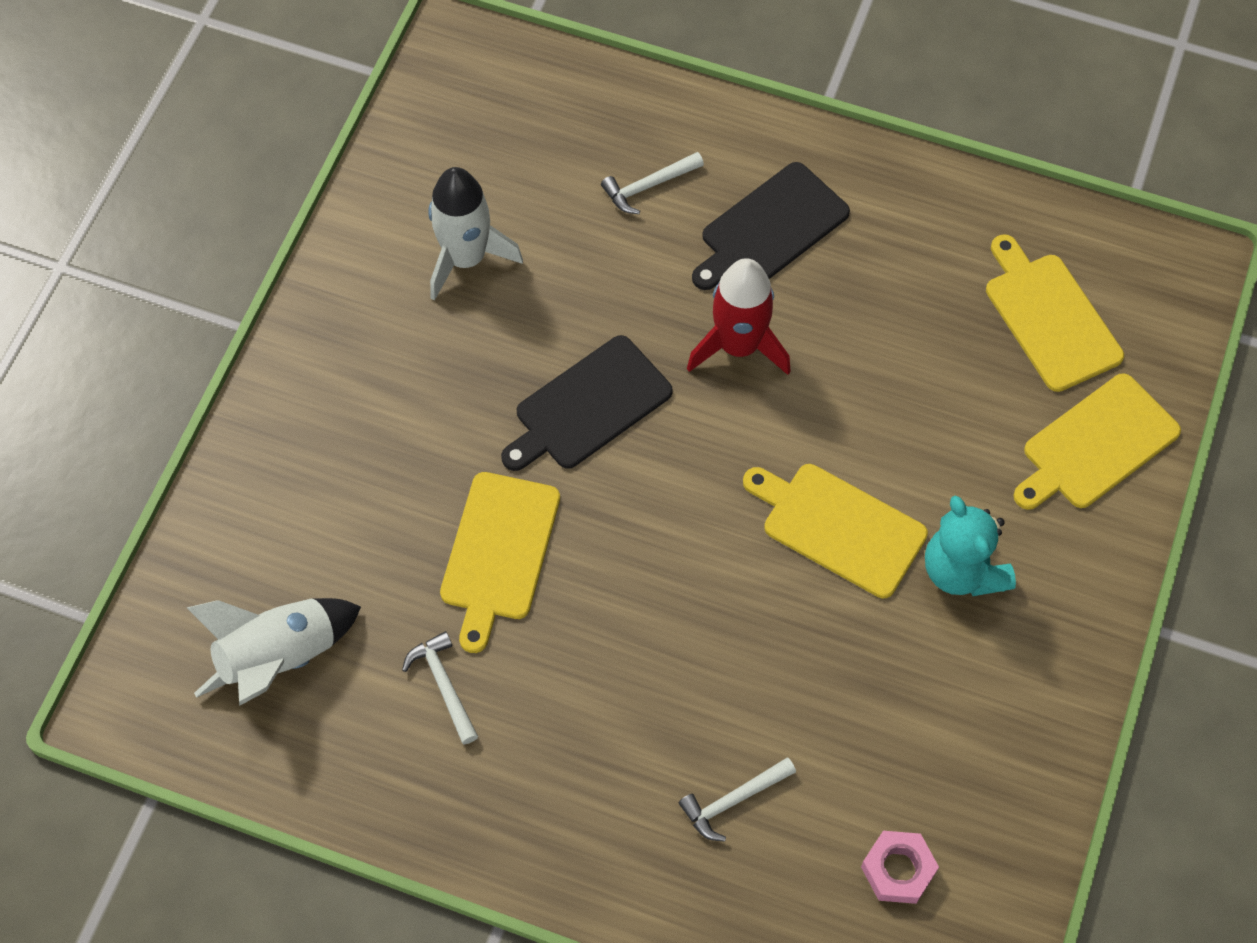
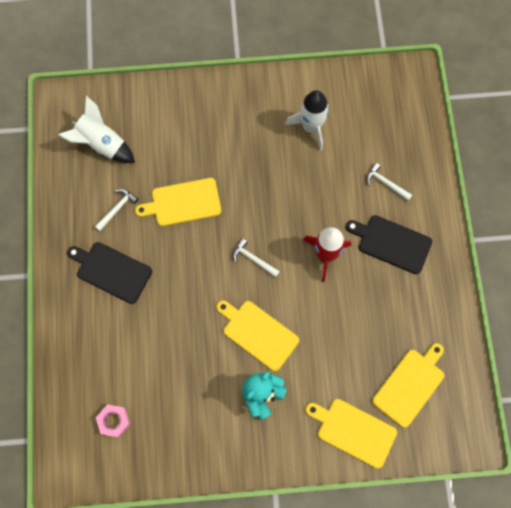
camera: 65 degrees right, 10 degrees up
(588, 406) = (266, 207): black cutting board -> black cutting board (111, 271)
(733, 801) = (116, 341): white hammer -> white hammer (253, 259)
(838, 527) = (258, 333): yellow cutting board -> yellow cutting board turned 60 degrees counterclockwise

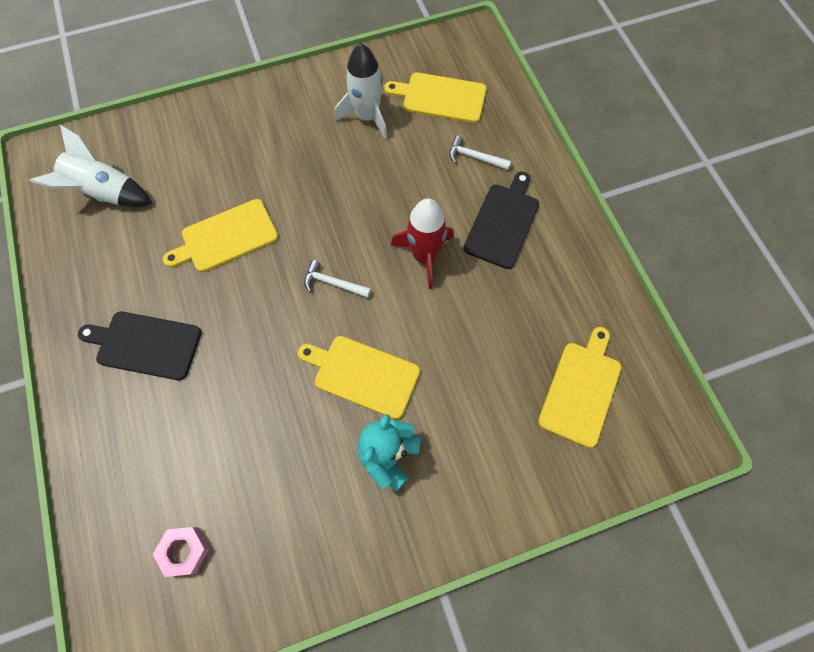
camera: 15 degrees left, 5 degrees down
(117, 209) = (139, 264): white hammer -> none
(353, 431) = (526, 471): yellow cutting board -> yellow cutting board (440, 97)
(391, 243) = (503, 222): black cutting board -> black cutting board turned 105 degrees clockwise

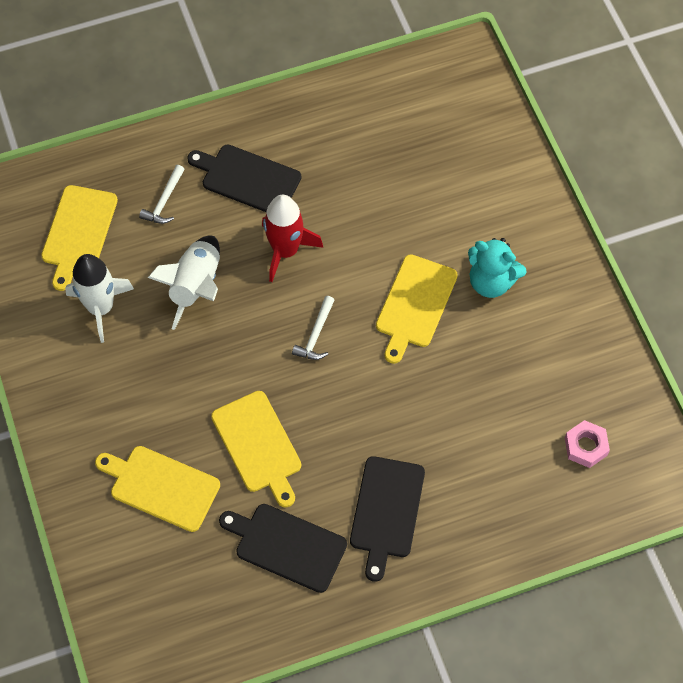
camera: 90 degrees left, 5 degrees down
(106, 193) = (194, 586): white rocket -> white rocket (196, 286)
(127, 261) = (287, 546): none -> black cutting board
(581, 389) = (424, 127): yellow cutting board -> yellow cutting board (161, 487)

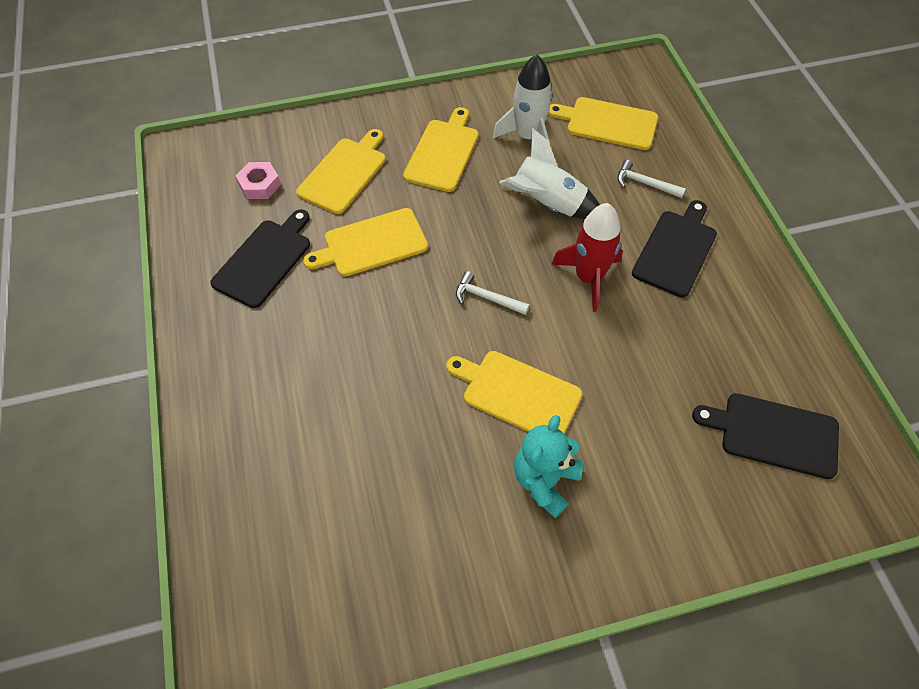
camera: 95 degrees right, 5 degrees down
(127, 390) = (443, 152): none -> yellow cutting board
(386, 511) = (279, 344): black cutting board -> black cutting board (774, 434)
(586, 446) = (310, 563): pink nut -> pink nut (259, 185)

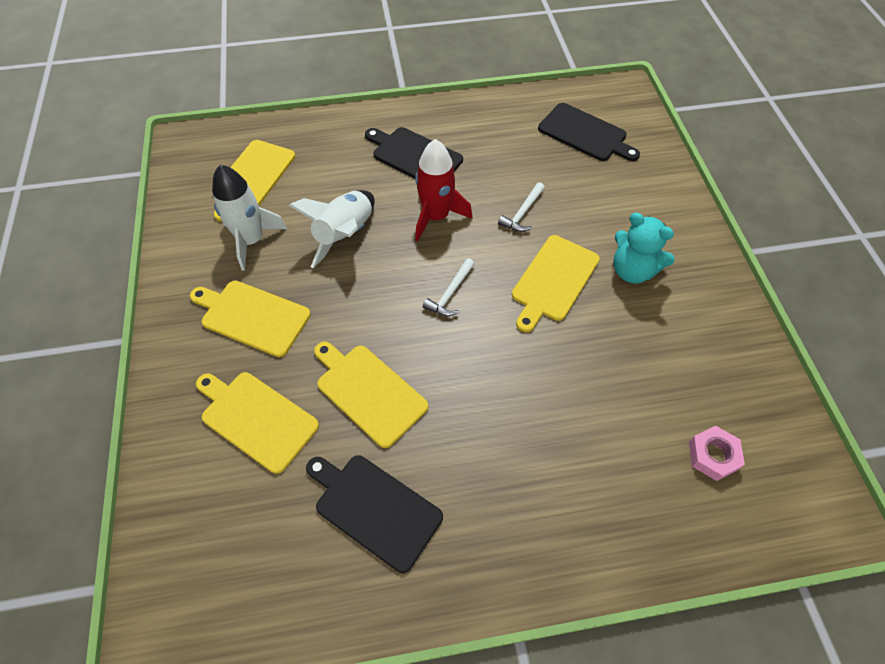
camera: 85 degrees left, 0 degrees up
(259, 185) = (250, 520): pink nut -> pink nut (712, 455)
(371, 244) = (368, 392): yellow cutting board -> yellow cutting board turned 150 degrees clockwise
(644, 183) = (336, 163): white hammer -> white hammer (522, 213)
(774, 434) = (585, 134): black cutting board -> black cutting board turned 75 degrees counterclockwise

